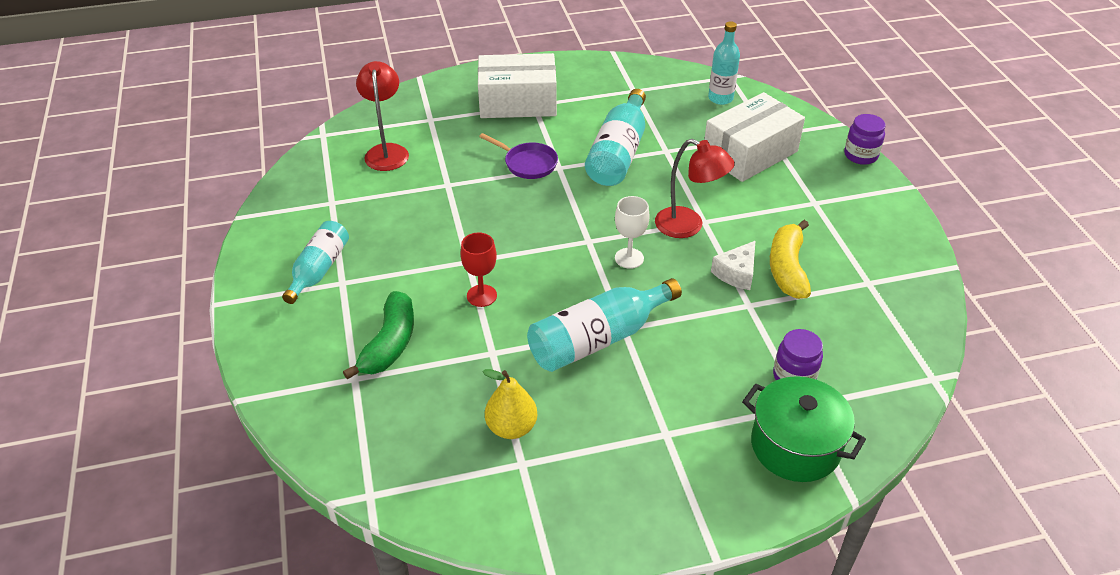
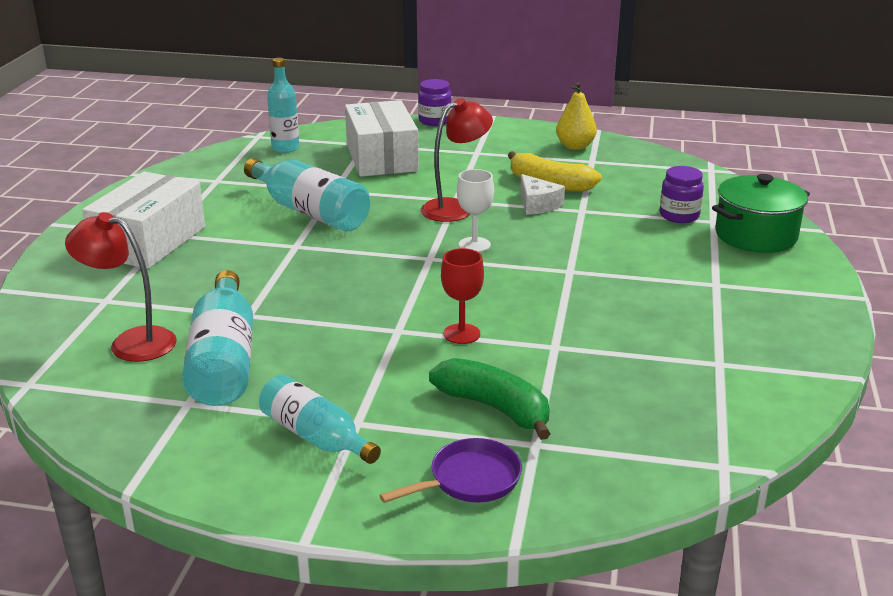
camera: 65 degrees left, 15 degrees down
(511, 427) = (668, 358): yellow pear -> yellow pear (575, 146)
(528, 163) = (268, 260): purple pan -> purple pan (470, 480)
(598, 339) = (575, 286): turquoise bottle -> turquoise bottle (224, 360)

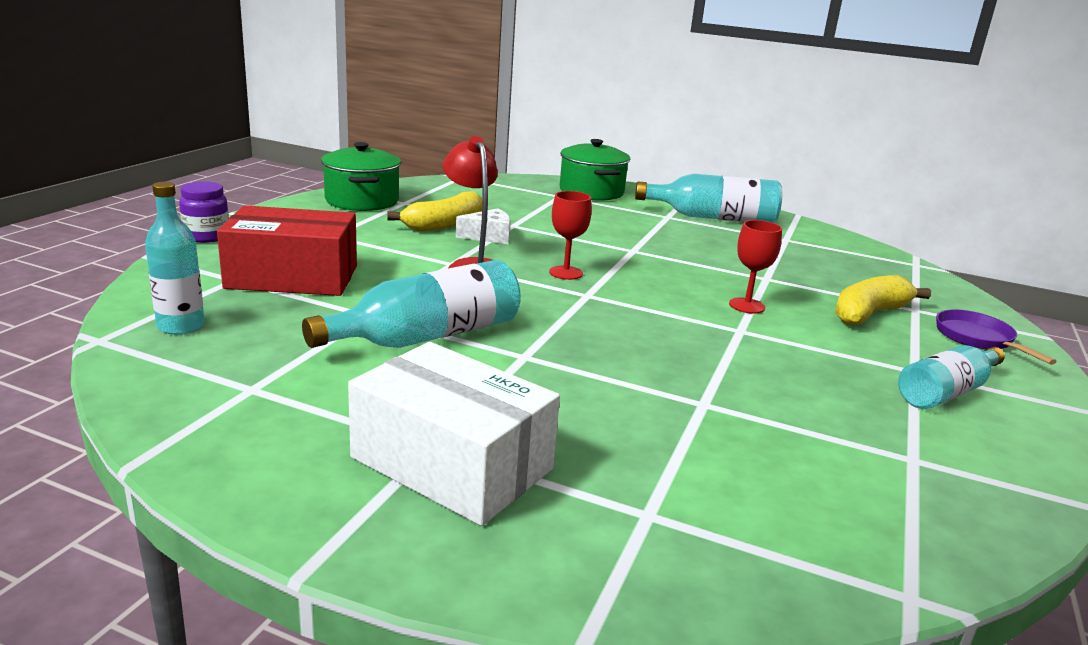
camera: 80 degrees left, 5 degrees down
(131, 342) = (777, 494): red lamp -> none
(224, 360) = (812, 428): turquoise bottle -> turquoise bottle (713, 218)
(381, 158) = (292, 277): white box -> red box
(474, 245) = (566, 273): white goblet -> red goblet
(495, 408) = (869, 313): green banana -> yellow banana
(575, 146) = (362, 201): yellow pear -> green pot
(679, 216) = (544, 201): purple jar -> none

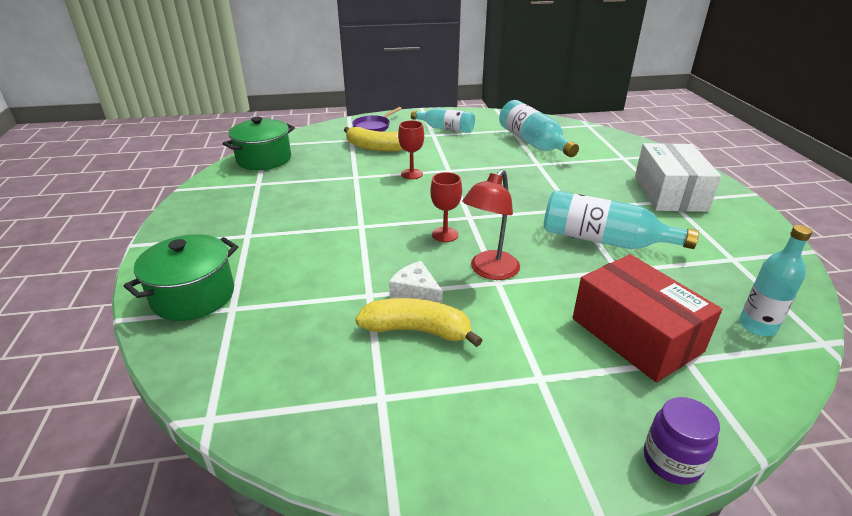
camera: 120 degrees left, 10 degrees up
(362, 201) = (416, 435): green pot -> green pot (264, 159)
(713, 218) = (228, 217): turquoise bottle -> turquoise bottle (533, 143)

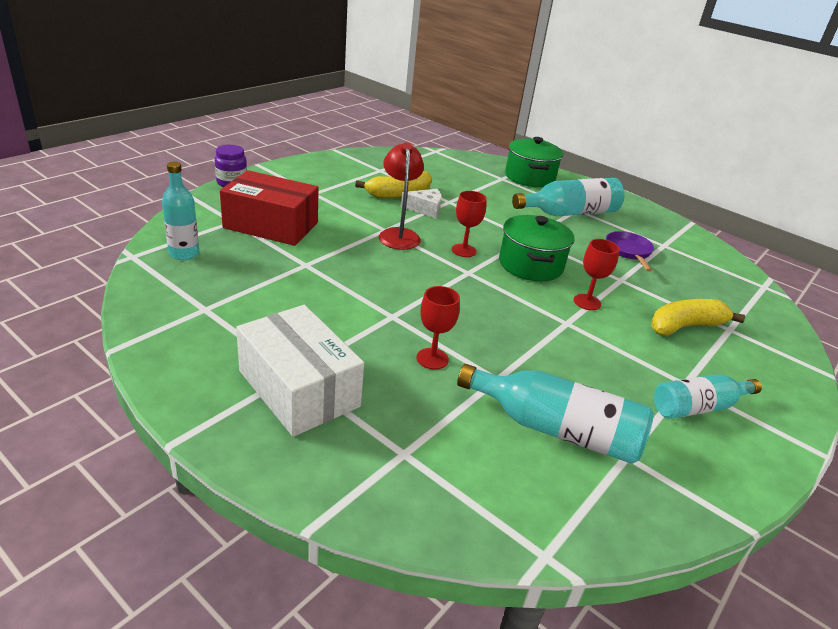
camera: 135 degrees right, 0 degrees up
(264, 159) = (721, 269): green pot -> green pot (531, 265)
(373, 127) = (764, 365): purple pan -> purple pan (628, 251)
(568, 181) = (432, 359): none -> red goblet
(604, 240) = (335, 288): turquoise bottle -> turquoise bottle (569, 213)

